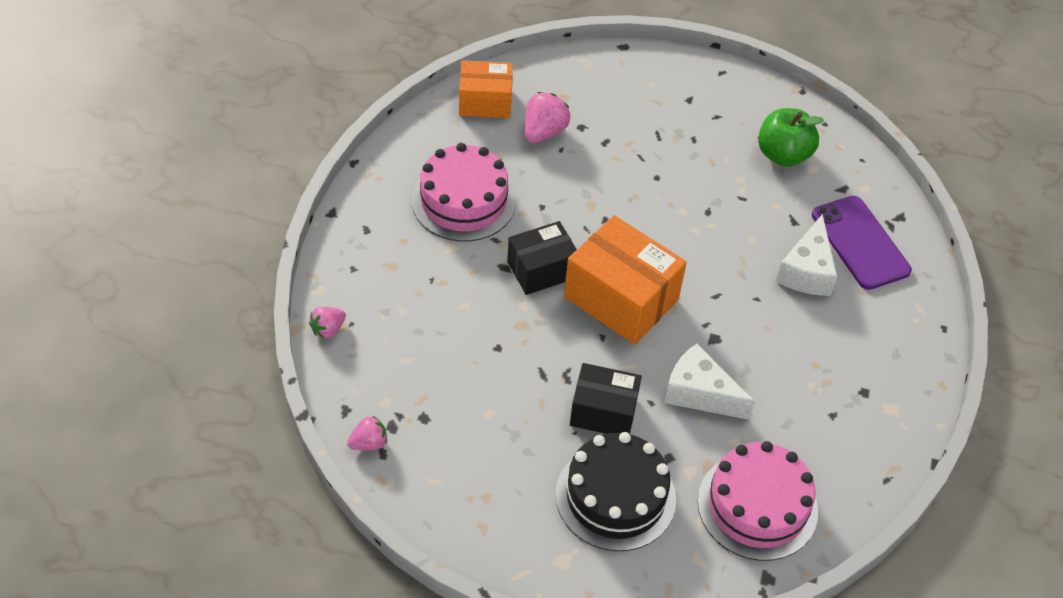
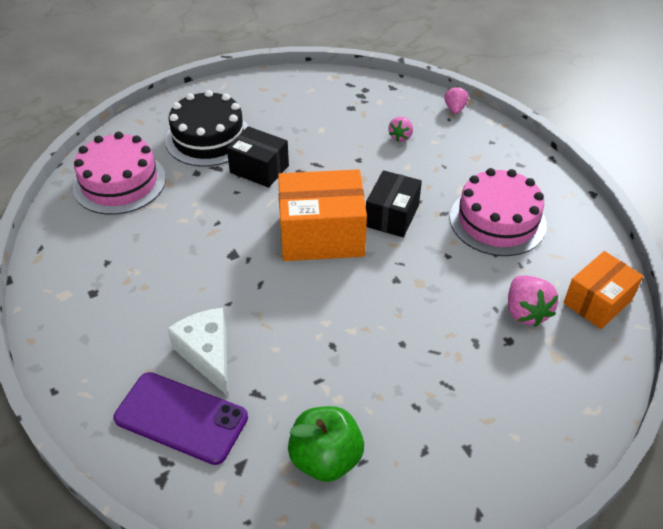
camera: 140 degrees right, 5 degrees down
(369, 443) = (361, 83): pink strawberry -> pink strawberry (400, 137)
(603, 412) = (259, 169): black box -> black box turned 60 degrees clockwise
(699, 393) = (210, 215): white cheese -> none

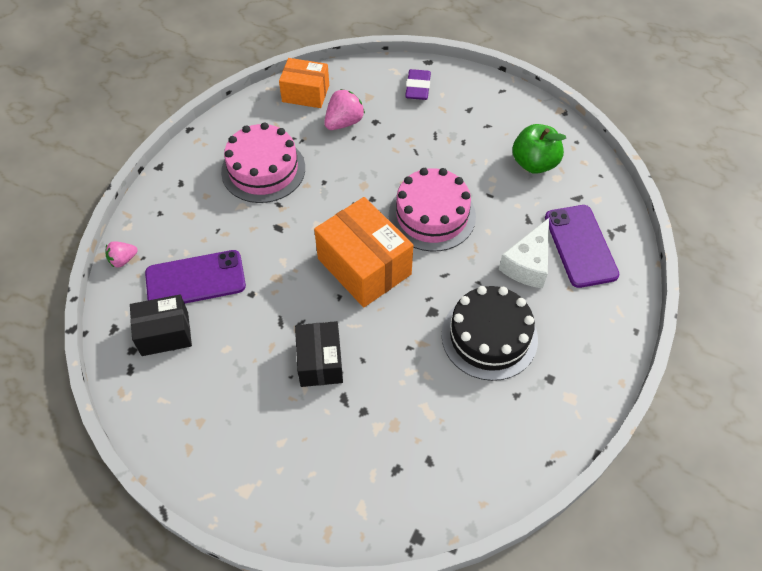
camera: 125 degrees left, 10 degrees up
(120, 182) = (427, 468): pink cake -> pink cake (432, 215)
(208, 138) = (307, 439): black cake -> black cake (489, 336)
(392, 216) = (307, 234): black box -> black box (165, 333)
(400, 137) = (195, 280): pink strawberry -> purple phone
(544, 416) = (417, 88): none -> purple eraser

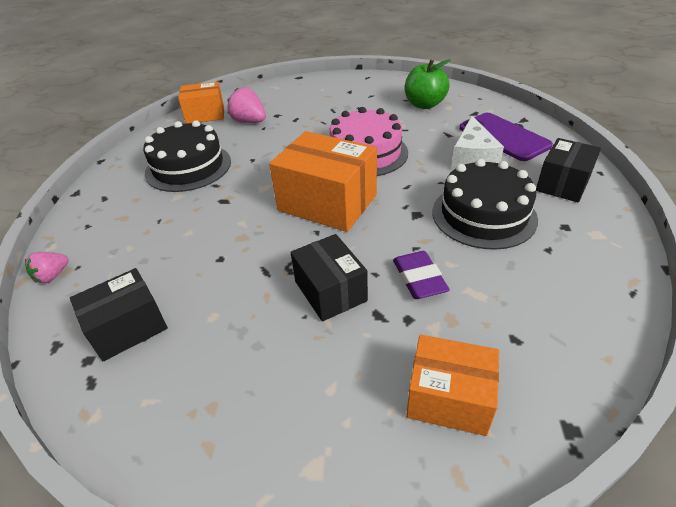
camera: 20 degrees left, 15 degrees down
(195, 280) = (149, 266): purple phone -> none
(263, 169) = (188, 167): pink cake -> black cake
(344, 122) = (249, 122): pink strawberry -> pink strawberry turned 75 degrees counterclockwise
(353, 483) = (449, 398): none -> orange box
(417, 88) = (300, 90): purple eraser -> purple eraser (419, 279)
(588, 330) = (562, 184): none -> black box

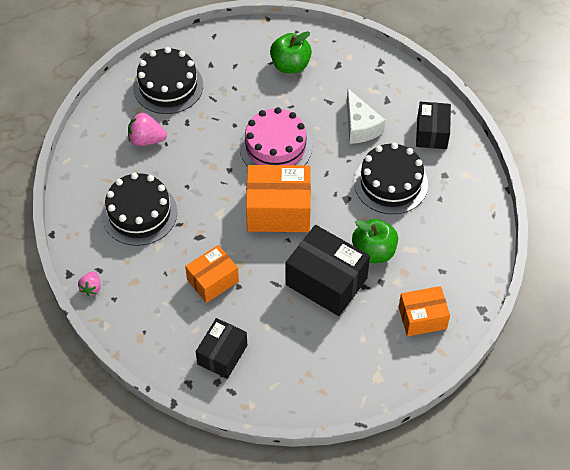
camera: 30 degrees left, 15 degrees up
(52, 276) = (134, 345): pink strawberry -> pink strawberry (91, 288)
(205, 114) = (95, 143): orange box -> orange box (213, 280)
(301, 96) = (168, 86): none -> black cake
(330, 291) = (326, 281): black box -> black box, size x1.59
(419, 279) = (373, 252): purple eraser -> green apple
(503, 137) = (373, 91): purple phone -> none

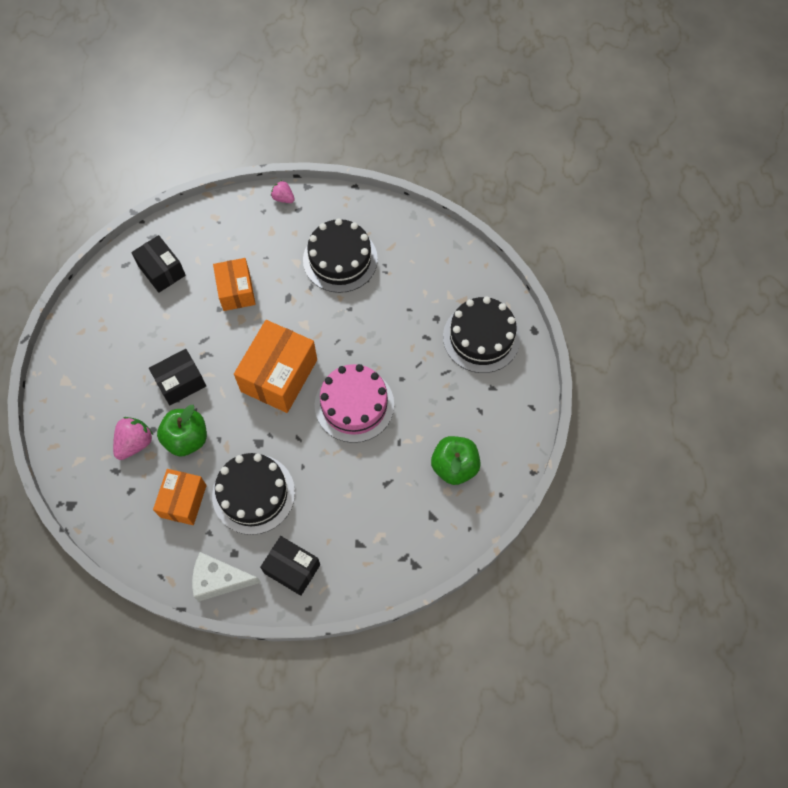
camera: 115 degrees right, 10 degrees up
(146, 139) = (422, 294): pink strawberry -> pink strawberry (135, 443)
(326, 281) = (180, 382): black box -> black box, size x0.63
(360, 126) = (338, 499): white cheese -> white cheese (219, 580)
(422, 318) = (95, 447): orange box -> orange box (183, 501)

